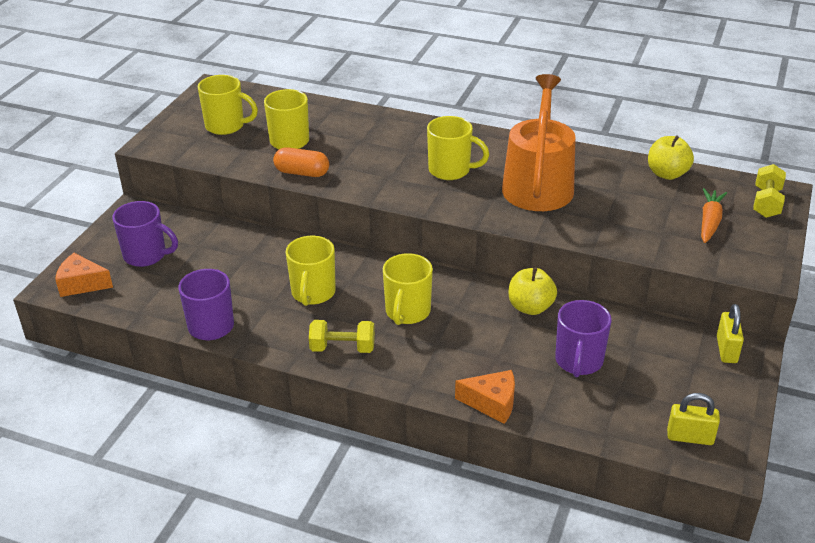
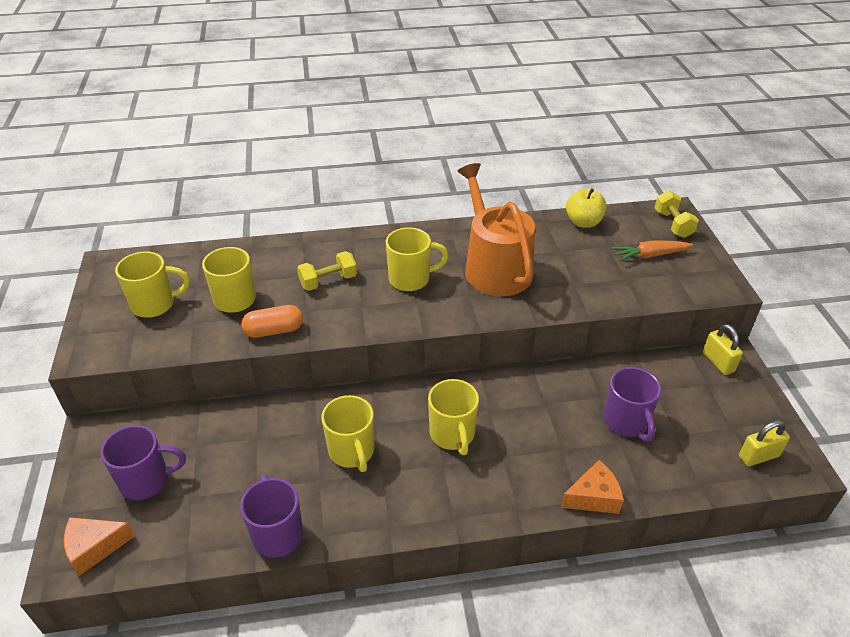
camera: 30 degrees left, 5 degrees up
(342, 348) = (424, 500): yellow dumbbell -> yellow dumbbell (328, 281)
(530, 307) = (549, 385): yellow apple -> none
(709, 221) = (649, 255): orange carrot -> orange carrot turned 90 degrees counterclockwise

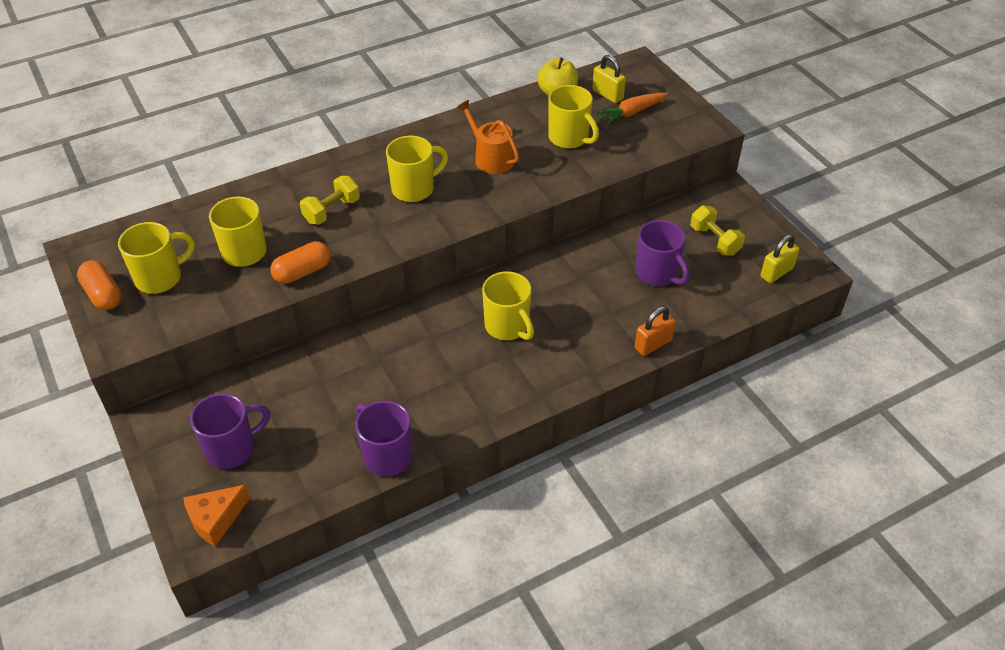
camera: 20 degrees left, 5 degrees up
(102, 307) = (103, 294): none -> orange capsule
(352, 452) = (421, 367): yellow mug -> yellow mug (569, 138)
(494, 267) = (491, 158): orange watering can -> orange watering can, size x0.57
(593, 497) = (653, 344): orange cheese -> orange padlock
(673, 224) = (641, 77): yellow dumbbell -> yellow dumbbell (714, 240)
(718, 362) = (718, 200): yellow padlock -> yellow padlock (607, 94)

